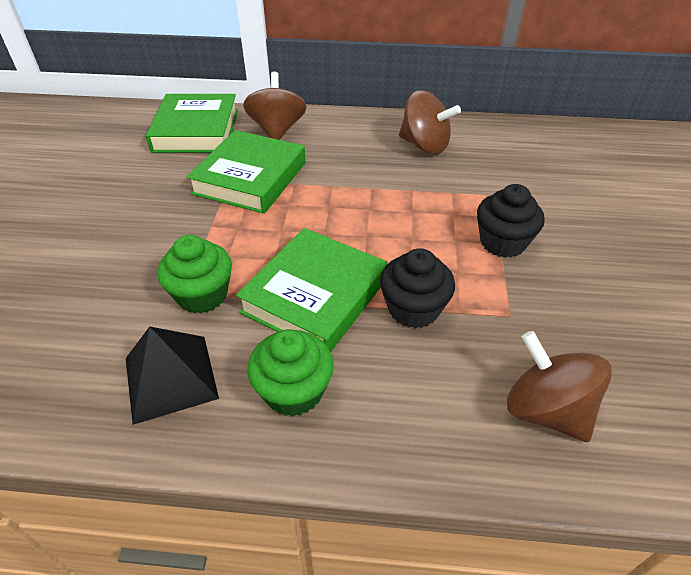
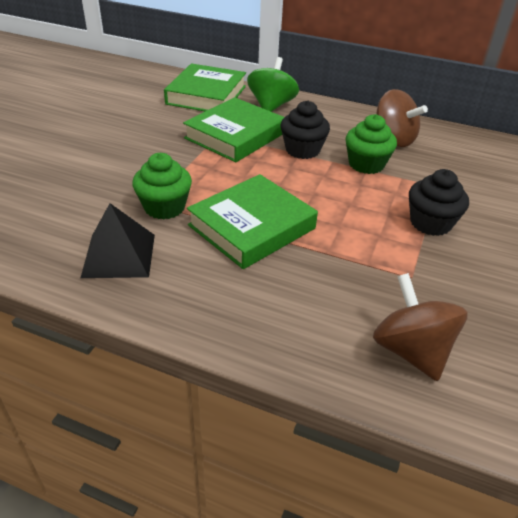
camera: 15 degrees right, 5 degrees down
(277, 130) = (271, 106): brown spinning top -> green spinning top
(293, 391) = (207, 286): green cupcake -> green cupcake (366, 164)
(413, 309) = (329, 253): black cupcake -> black cupcake (302, 150)

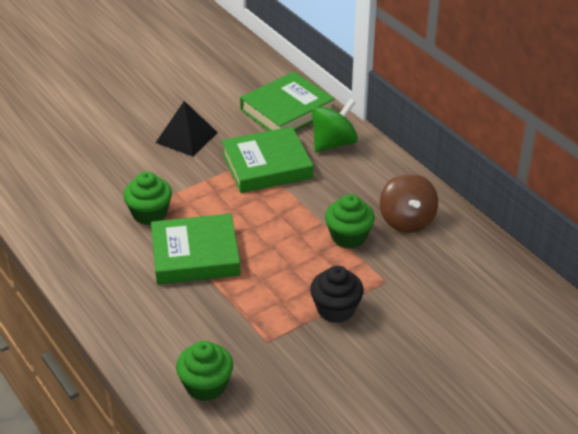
camera: 35 degrees right, 0 degrees up
(119, 255) = (88, 240): black pyramid -> black pyramid (186, 137)
(302, 150) = (309, 201): black cupcake -> none
(411, 350) = (206, 385): brown spinning top -> green cupcake

